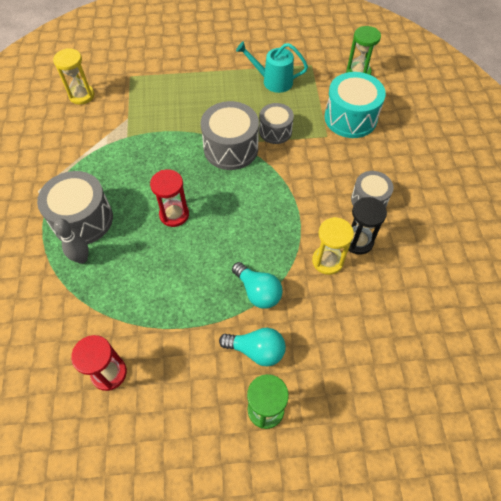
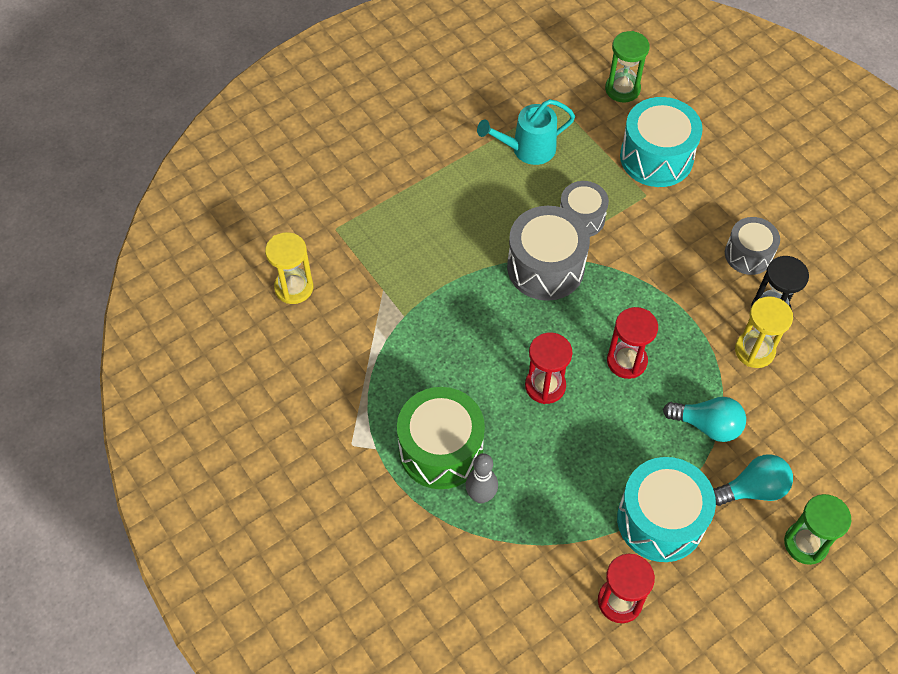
camera: 30 degrees left, 0 degrees up
(82, 219) = (441, 449): grey drum -> green drum
(178, 335) = (660, 520): none -> turquoise drum
(236, 225) = (626, 361): none -> red hourglass

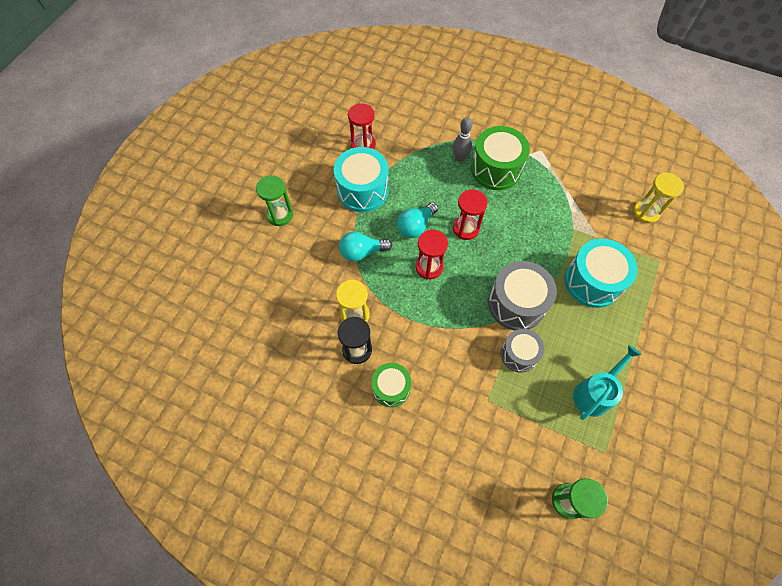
camera: 150 degrees right, 5 degrees up
(656, 157) = (500, 441): turquoise drum -> turquoise drum (592, 281)
(748, 254) = (391, 388): grey drum -> green drum
(752, 489) = (320, 229): turquoise light bulb -> turquoise light bulb (416, 226)

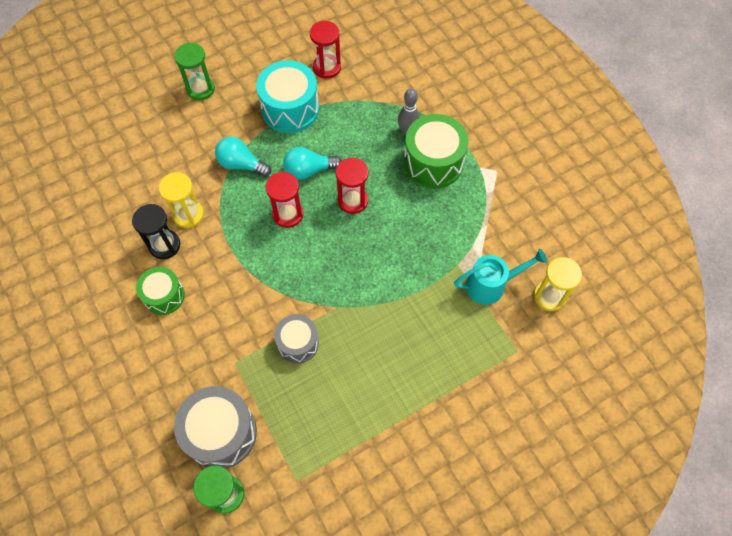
camera: 35 degrees right, 0 degrees up
(516, 304) = (337, 298): grey drum -> grey drum (221, 433)
(592, 281) = (429, 326): turquoise drum -> none
(595, 393) = (335, 424): turquoise watering can -> turquoise watering can (491, 285)

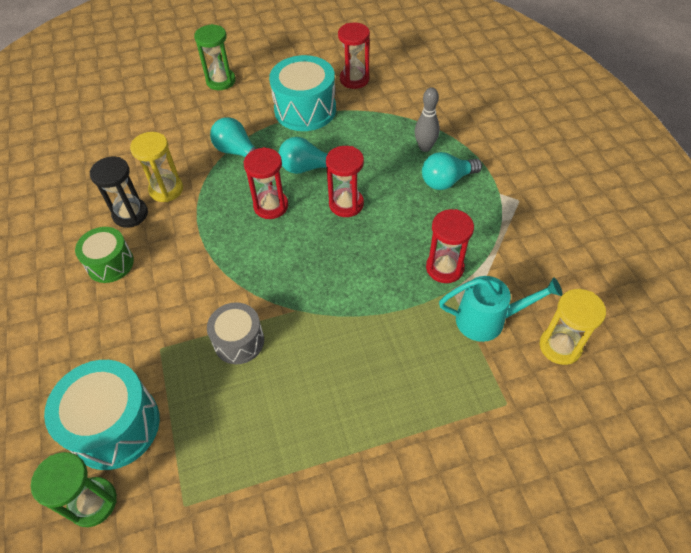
camera: 15 degrees right, 10 degrees down
(221, 433) = (115, 425): grey drum -> turquoise drum
(433, 162) = (446, 181): green drum -> turquoise light bulb
(448, 246) = (444, 268): none -> red hourglass

